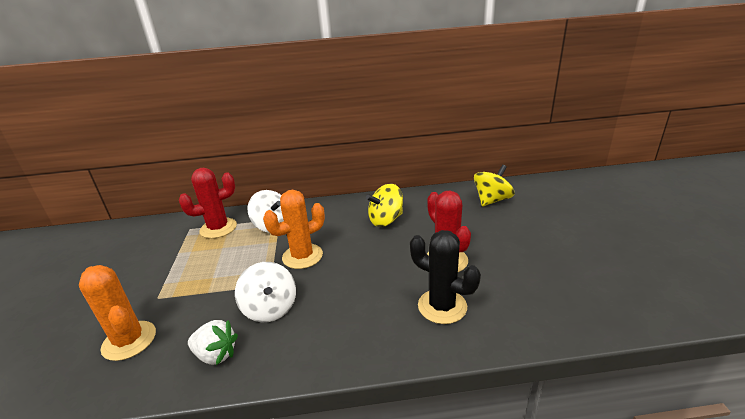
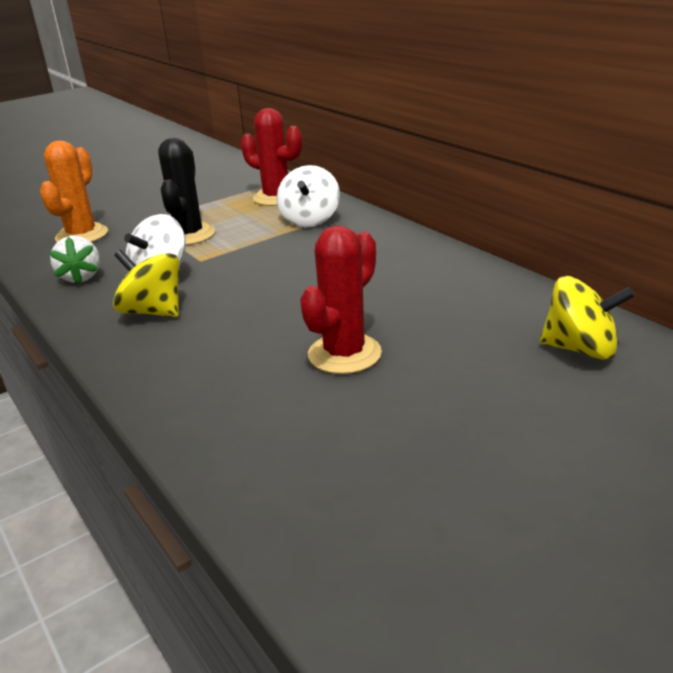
camera: 60 degrees right, 0 degrees up
(302, 256) = (265, 257): orange cactus -> none
(386, 220) = (401, 279): yellow spinning top -> yellow spinning top (153, 311)
(442, 306) = (234, 379): black cactus -> black cactus (189, 235)

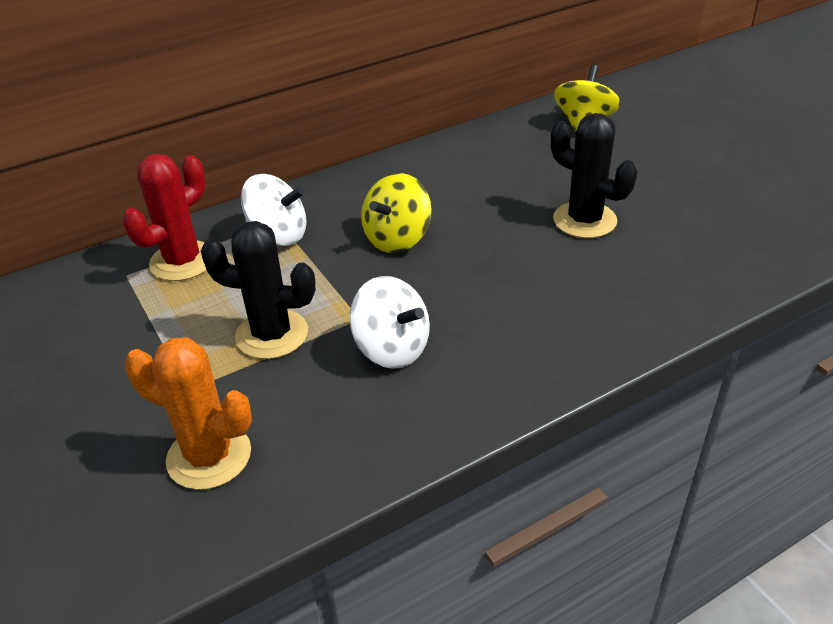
camera: 85 degrees left, 10 degrees up
(81, 277) = (370, 428): white strawberry -> none
(153, 311) = (486, 344): yellow spinning top -> yellow spinning top (397, 239)
(344, 354) = (584, 220): red cactus -> black cactus

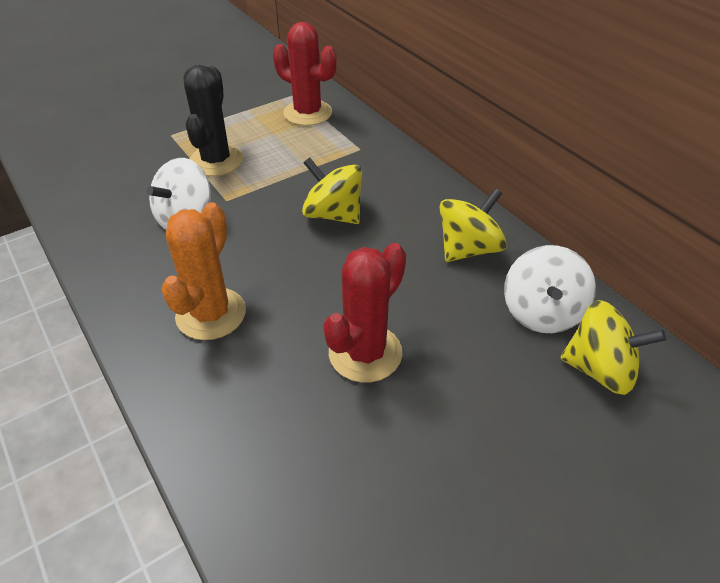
camera: 85 degrees right, 5 degrees up
(209, 456) = (107, 150): orange cactus -> orange cactus (211, 314)
(278, 235) = (340, 151): white spinning top -> white spinning top (541, 312)
(455, 165) = (468, 249): none -> yellow spinning top
(584, 220) = (365, 353): black cactus -> red cactus

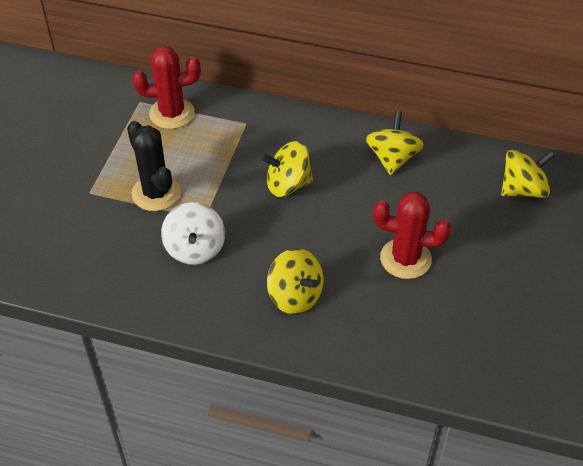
camera: 40 degrees left, 5 degrees up
(211, 314) = (295, 296): orange cactus -> yellow spinning top
(365, 353) = (405, 259): red cactus -> red cactus turned 75 degrees counterclockwise
(541, 312) = (468, 174): white spinning top -> none

